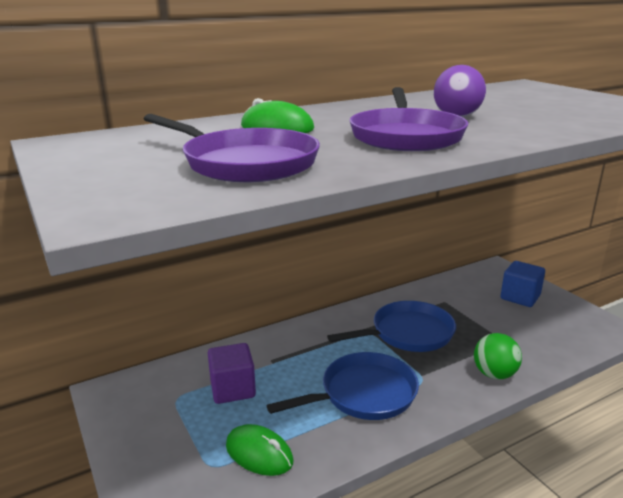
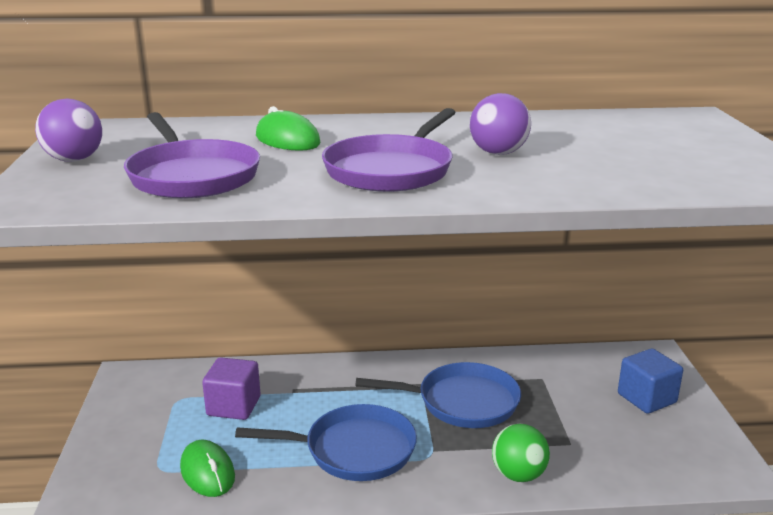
camera: 25 degrees right, 0 degrees up
(95, 168) = (74, 160): none -> purple ball

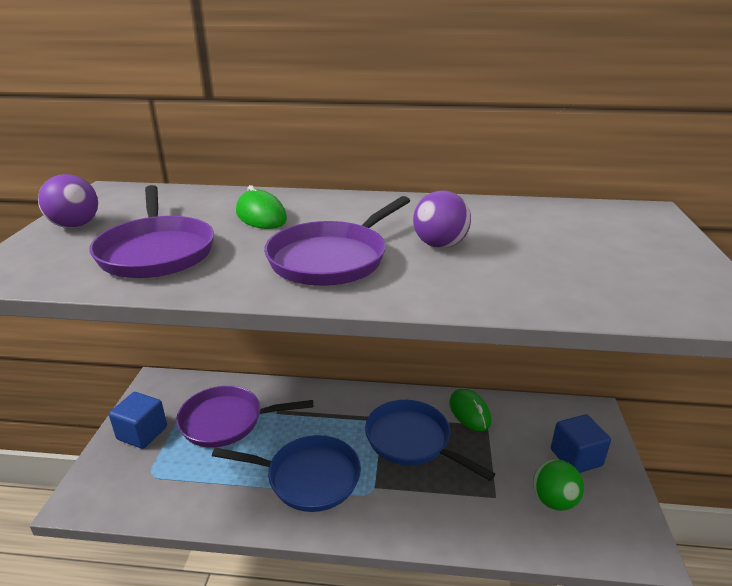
camera: 10 degrees right, 5 degrees up
(131, 429) = (142, 433): none -> blue cube
(207, 472) = (186, 483): green mouse -> green mouse (469, 412)
(234, 406) = (226, 421): purple cube -> purple pan
(462, 402) = (412, 441): blue pan -> blue pan turned 150 degrees counterclockwise
(518, 475) = (441, 523): green ball -> green ball (554, 500)

